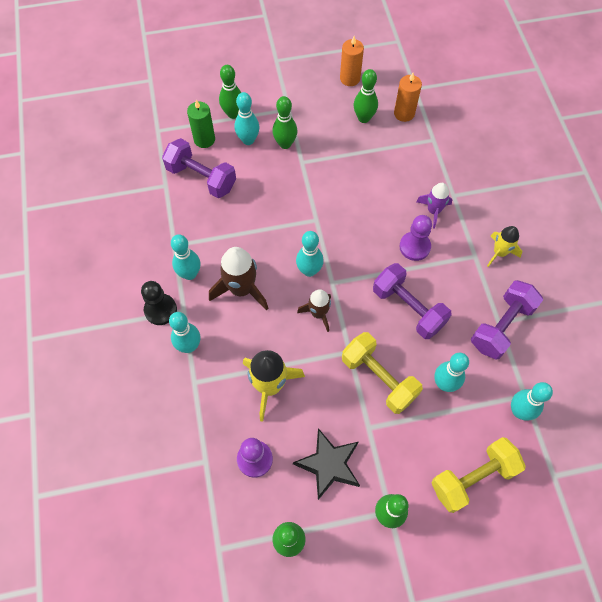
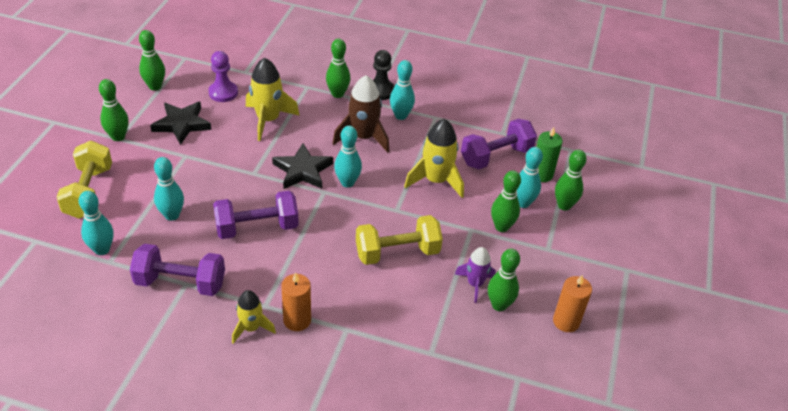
camera: 115 degrees right, 20 degrees down
(189, 346) = (337, 94): turquoise bowling pin -> green bowling pin
(262, 208) = (436, 181): none -> yellow rocket
(318, 313) = (303, 170): brown rocket -> black star
(379, 378) = (216, 179): yellow dumbbell -> yellow dumbbell (397, 252)
(404, 113) = (485, 345): orange candle -> orange candle (297, 320)
(414, 247) = (312, 264): purple pawn -> none
(433, 211) = (340, 301): purple rocket -> purple rocket (475, 284)
(501, 326) = (180, 282): purple dumbbell -> purple dumbbell turned 60 degrees counterclockwise

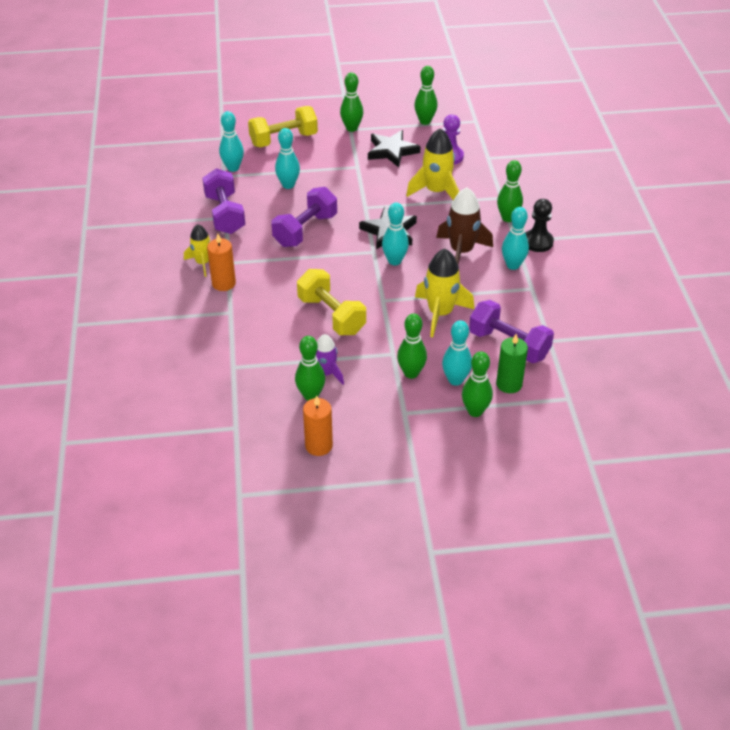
camera: 70 degrees right, 0 degrees up
(257, 227) = (305, 230): purple dumbbell -> purple dumbbell turned 75 degrees clockwise

